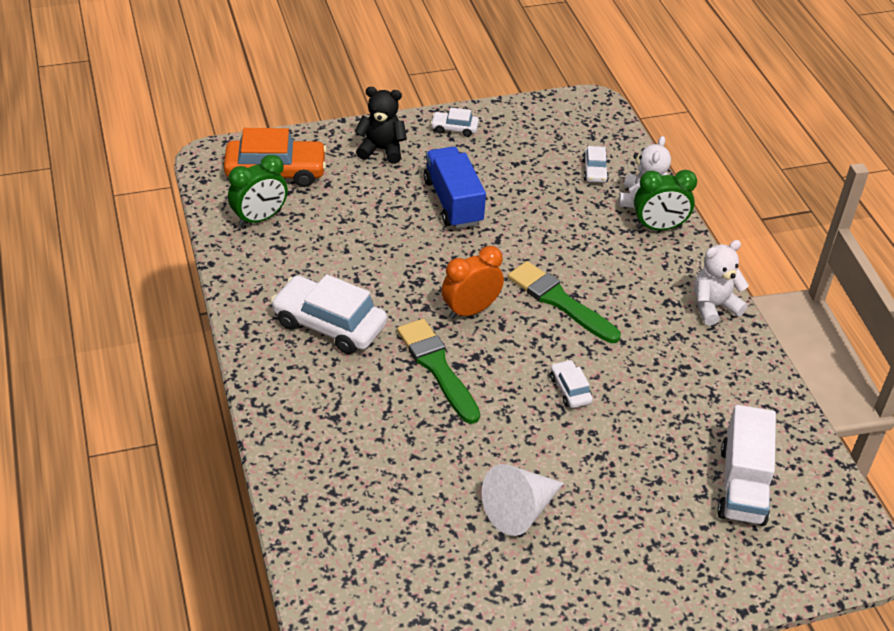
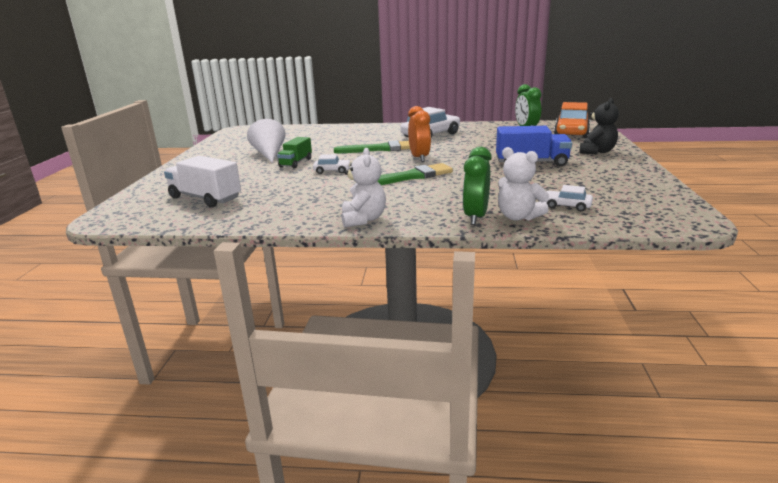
camera: 115 degrees right, 20 degrees down
(454, 128) = (629, 170): white car -> none
(552, 449) = (296, 163): none -> green truck

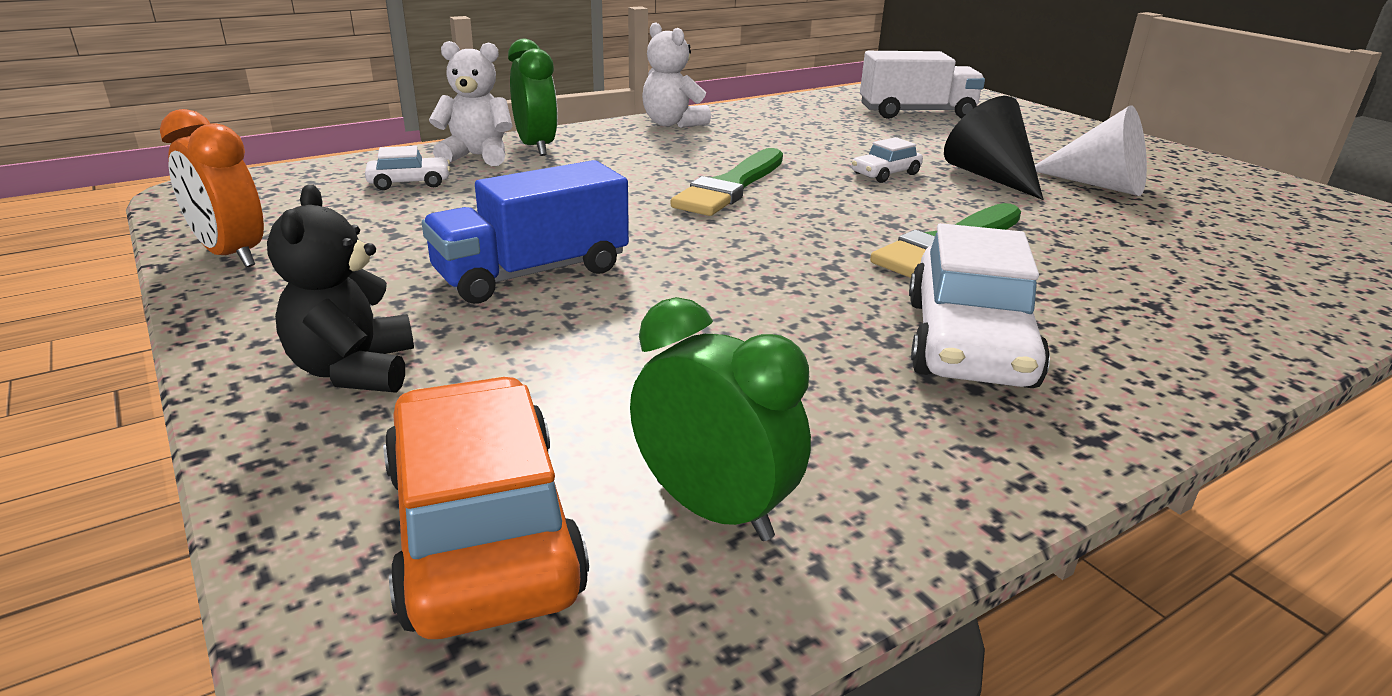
camera: 140 degrees right, 5 degrees up
(296, 163) = (990, 177): green truck -> black cone
(419, 158) = (805, 235): orange clock -> orange clock (231, 255)

